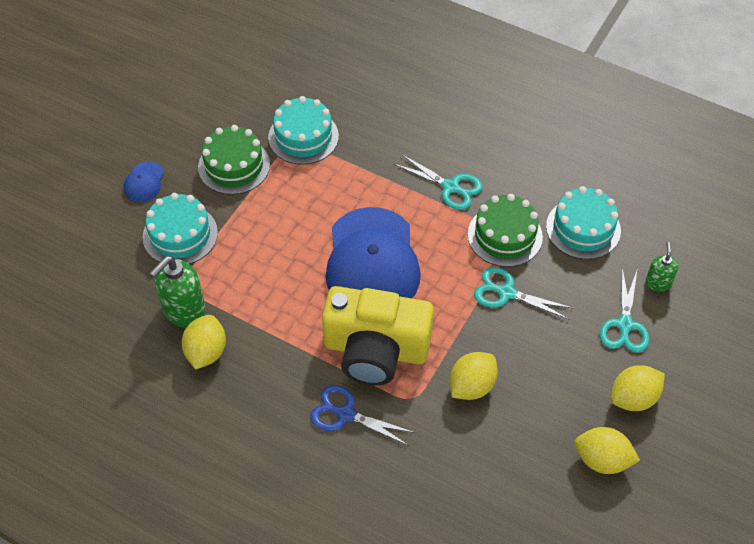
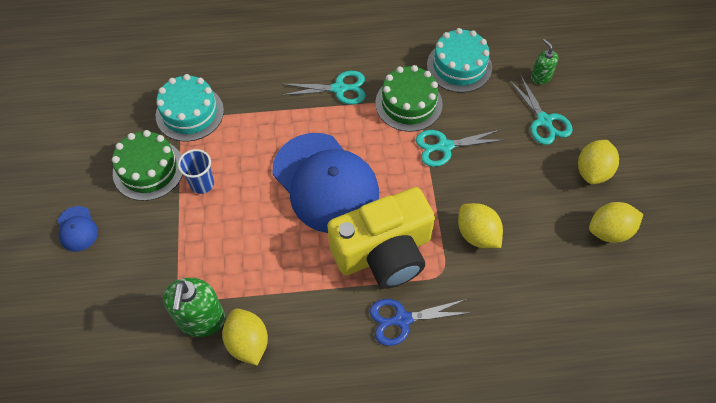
camera: 35 degrees left, 5 degrees up
(180, 235) = (146, 255): turquoise cake -> none
(268, 202) = (202, 184): none -> blue cup
(471, 386) = (477, 234): yellow lemon -> yellow lemon turned 45 degrees counterclockwise

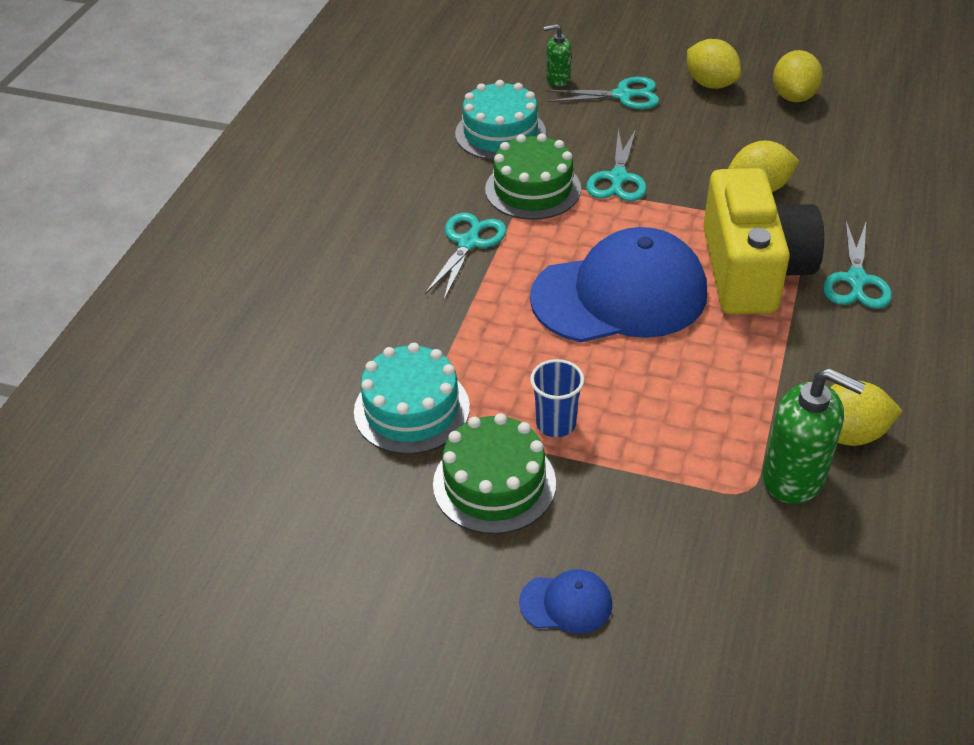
camera: 65 degrees left, 15 degrees down
(402, 319) = (856, 280): blue scissors -> turquoise scissors

